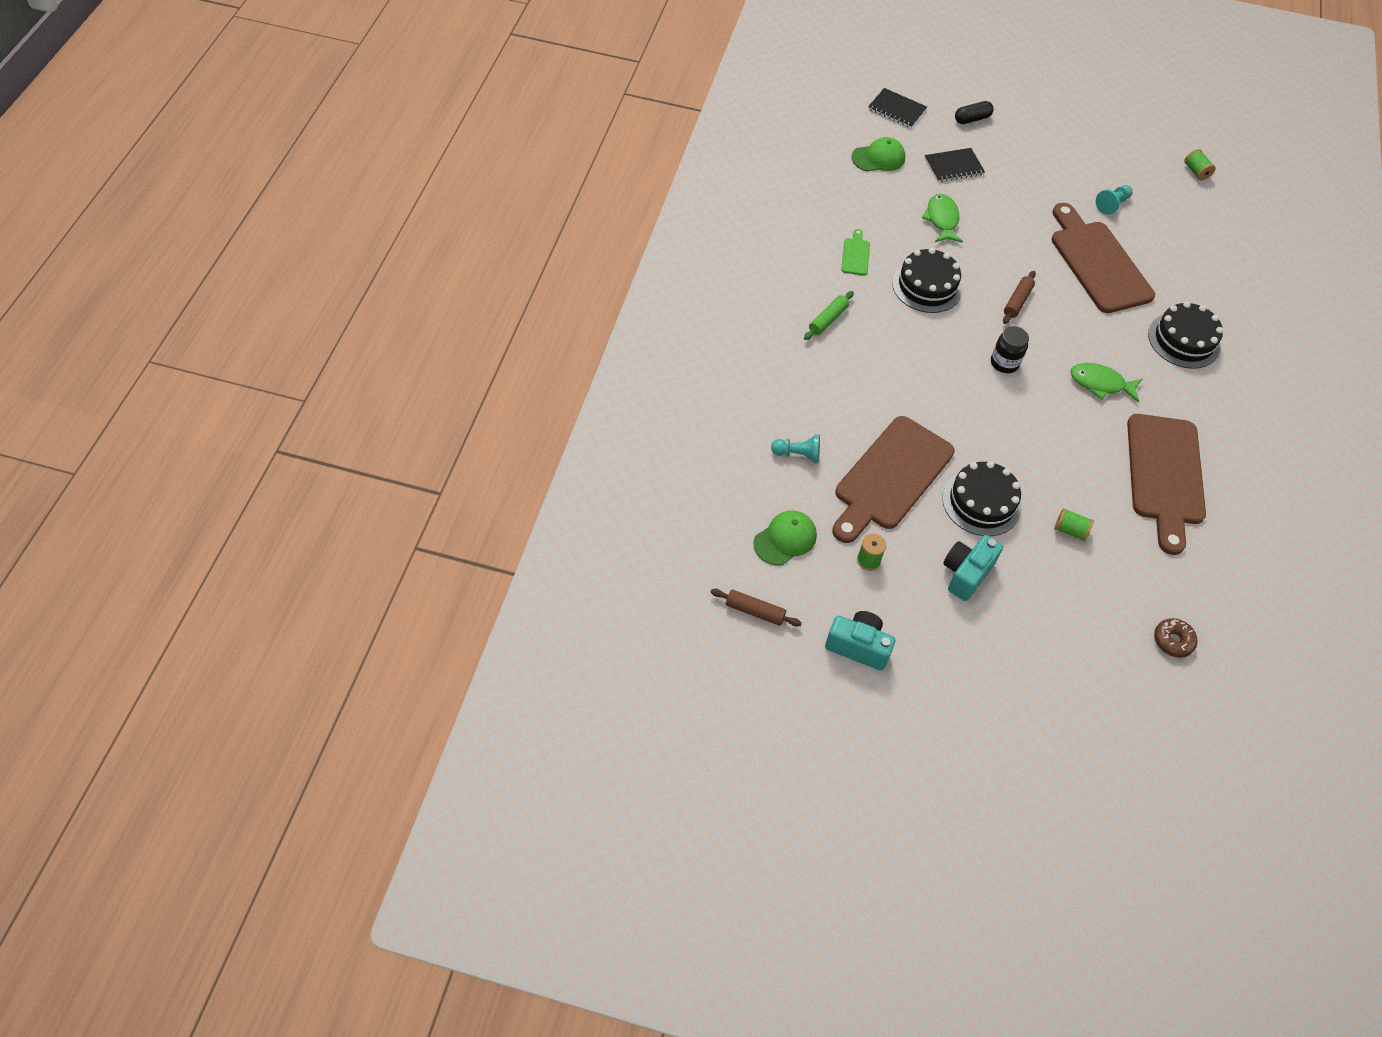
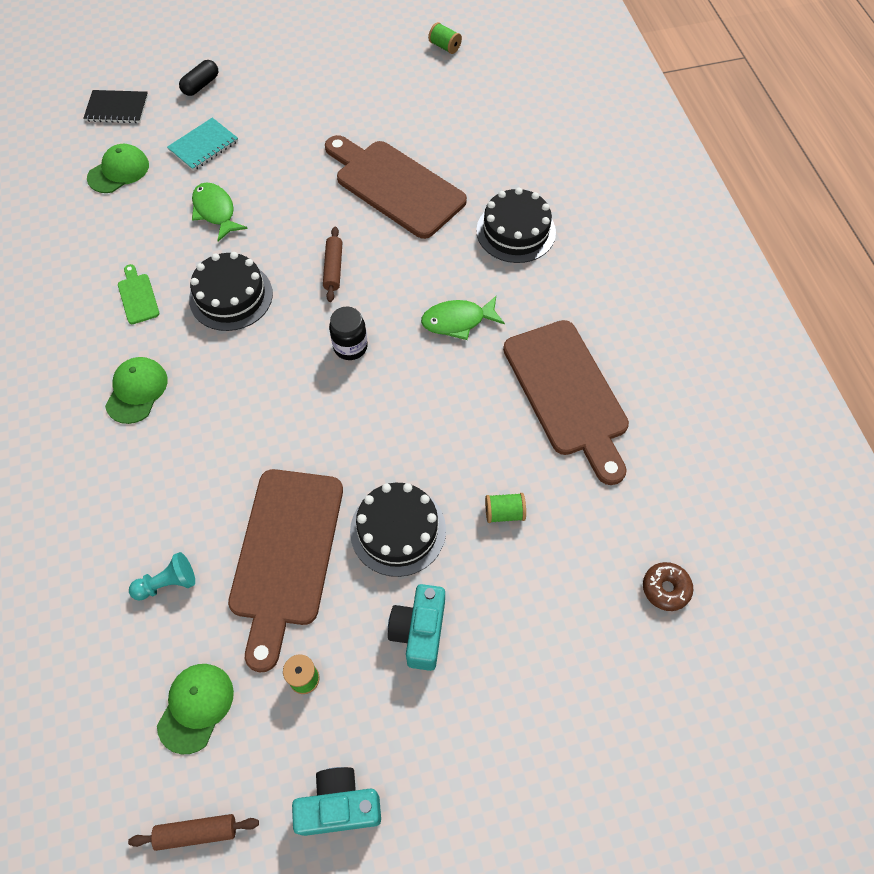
camera: 25 degrees left, 5 degrees up
(828, 320) = (137, 391): green rolling pin -> green cap
(953, 166) = (203, 146): black notebook -> turquoise notebook
(1112, 204) = (381, 116): turquoise pawn -> none

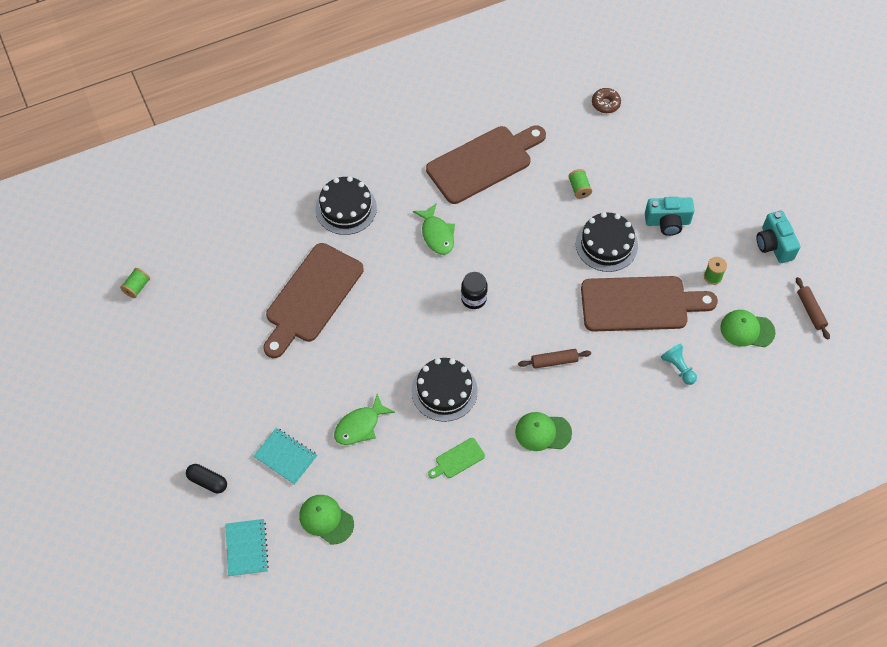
camera: 100 degrees left, 0 degrees up
(117, 108) = (246, 548): black notebook -> turquoise notebook
(333, 268) = (404, 324): brown rolling pin -> brown rolling pin (554, 361)

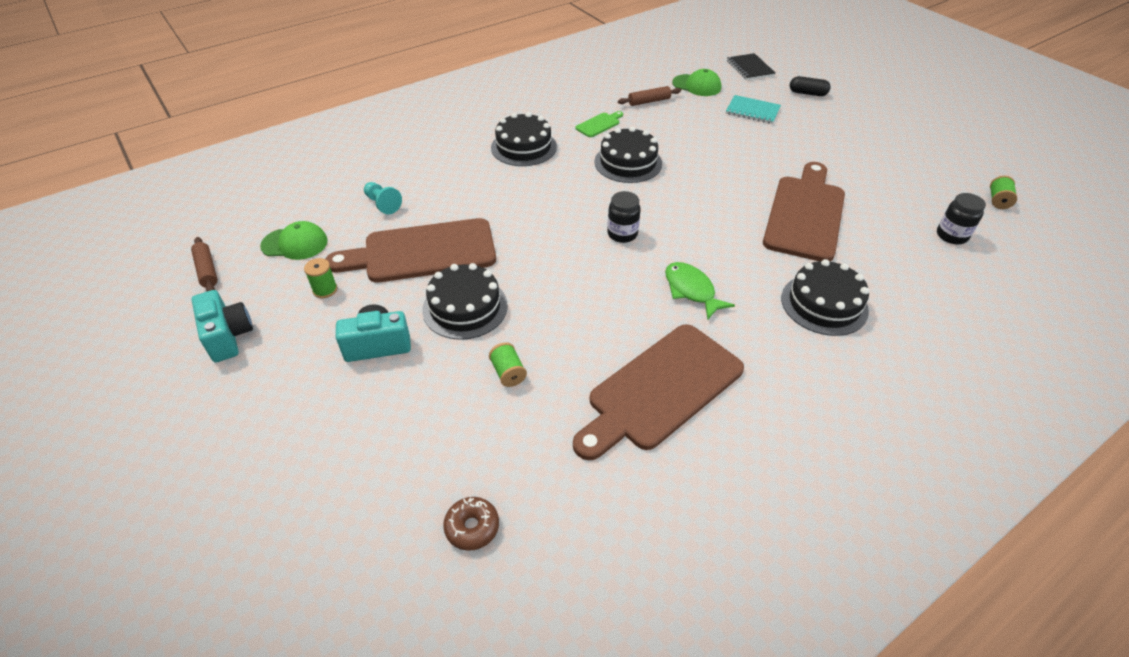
camera: 170 degrees right, 15 degrees down
(207, 255) = (951, 236): none -> black jar
(246, 548) = (750, 68): turquoise notebook -> black notebook
(360, 426) = (698, 134): green fish -> none
(543, 432) = (523, 147): green cap -> black cake
(554, 361) = (519, 194): brown rolling pin -> brown rolling pin (649, 101)

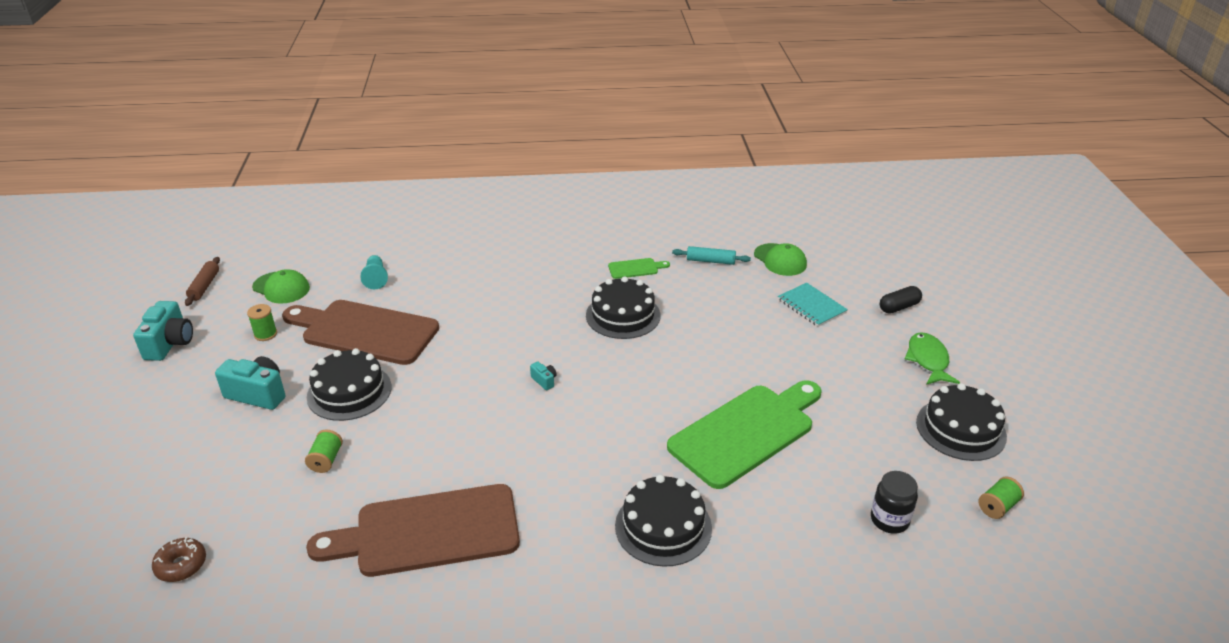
camera: 30 degrees right, 10 degrees down
(523, 147) = (542, 267): black cake -> black cake (960, 429)
(622, 234) = (544, 381): black jar -> turquoise camera
(649, 101) = (710, 261): brown rolling pin -> turquoise rolling pin
(691, 290) = (550, 458): green fish -> green fish (928, 360)
(750, 68) = (862, 259): black notebook -> none
(805, 214) = (746, 432): brown cutting board -> green cutting board
(807, 93) = (899, 307): black capsule -> black capsule turned 75 degrees counterclockwise

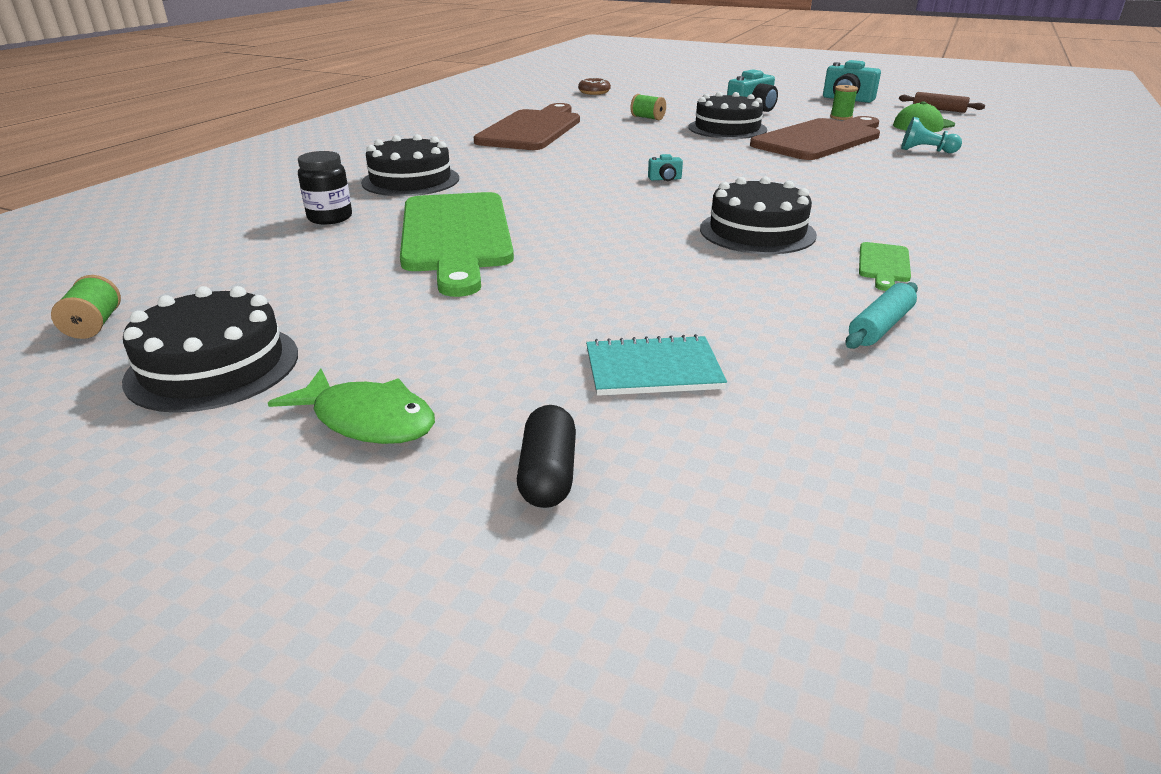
camera: 120 degrees right, 5 degrees down
(780, 260) = (849, 399): green cap -> none
(889, 520) = (224, 260): black jar -> black jar (330, 218)

